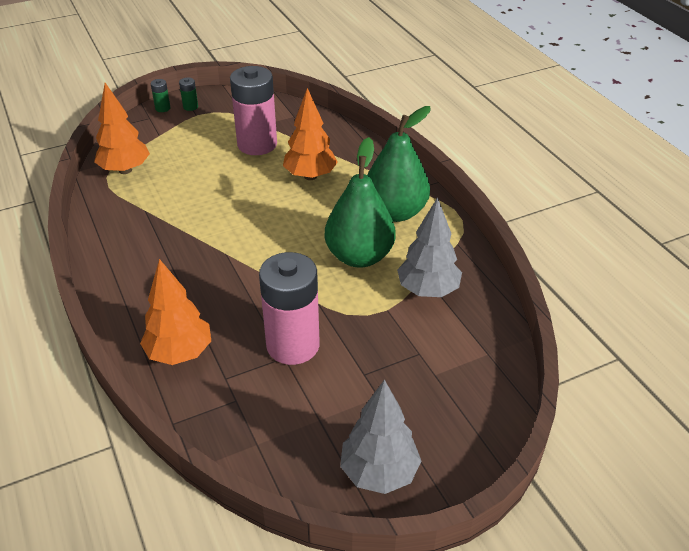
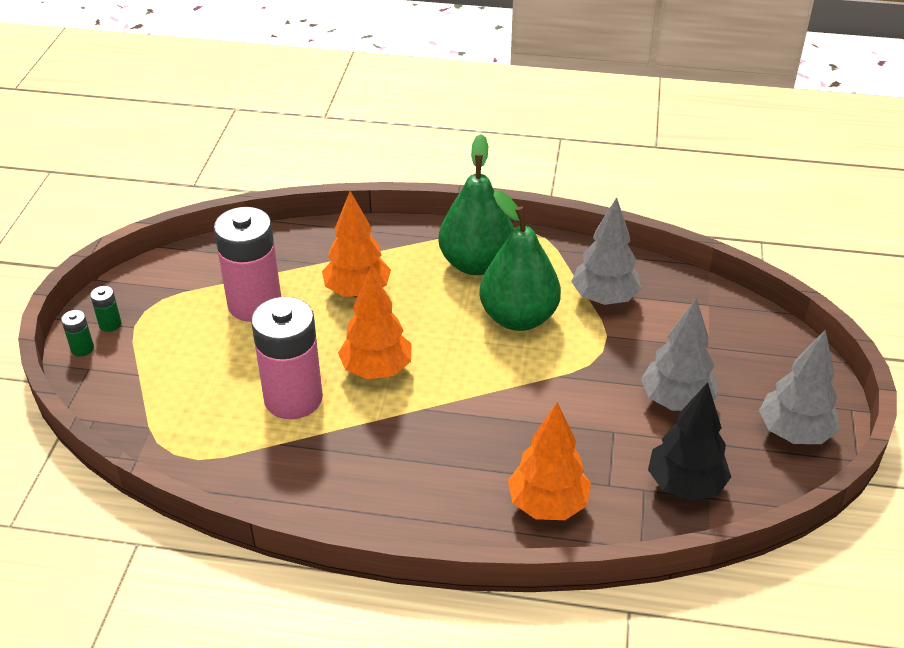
camera: 55 degrees left, 0 degrees up
(125, 170) = (179, 431): orange tree -> orange tree (376, 370)
(258, 423) = (685, 485): none -> black tree
(293, 345) = (603, 418): pink battery -> pink battery (293, 398)
(349, 379) = (676, 401): none -> grey tree

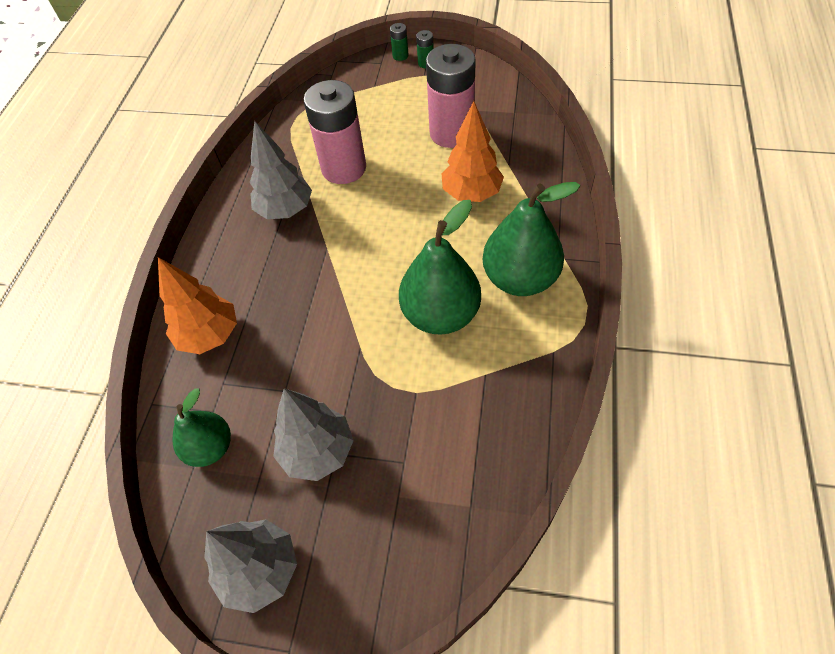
camera: 95 degrees right, 15 degrees up
(376, 370) = (373, 214): orange tree -> none
(604, 298) = (474, 393): grey tree -> grey tree (285, 210)
(685, 485) = (210, 447): black tree -> green pear

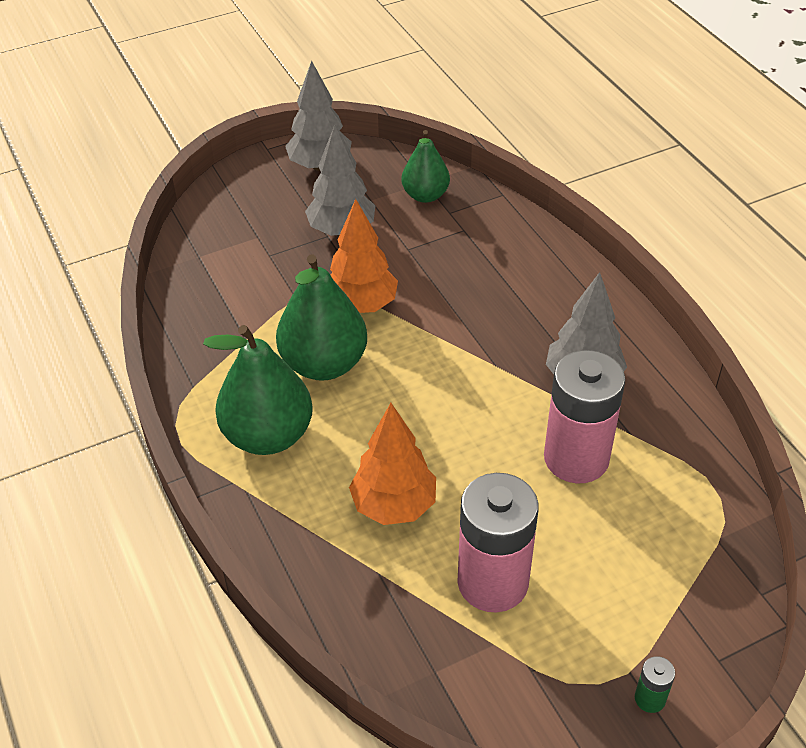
camera: 140 degrees right, 10 degrees down
(209, 335) = (516, 250): orange tree -> orange tree (361, 305)
(400, 56) = (705, 692): green battery -> none

